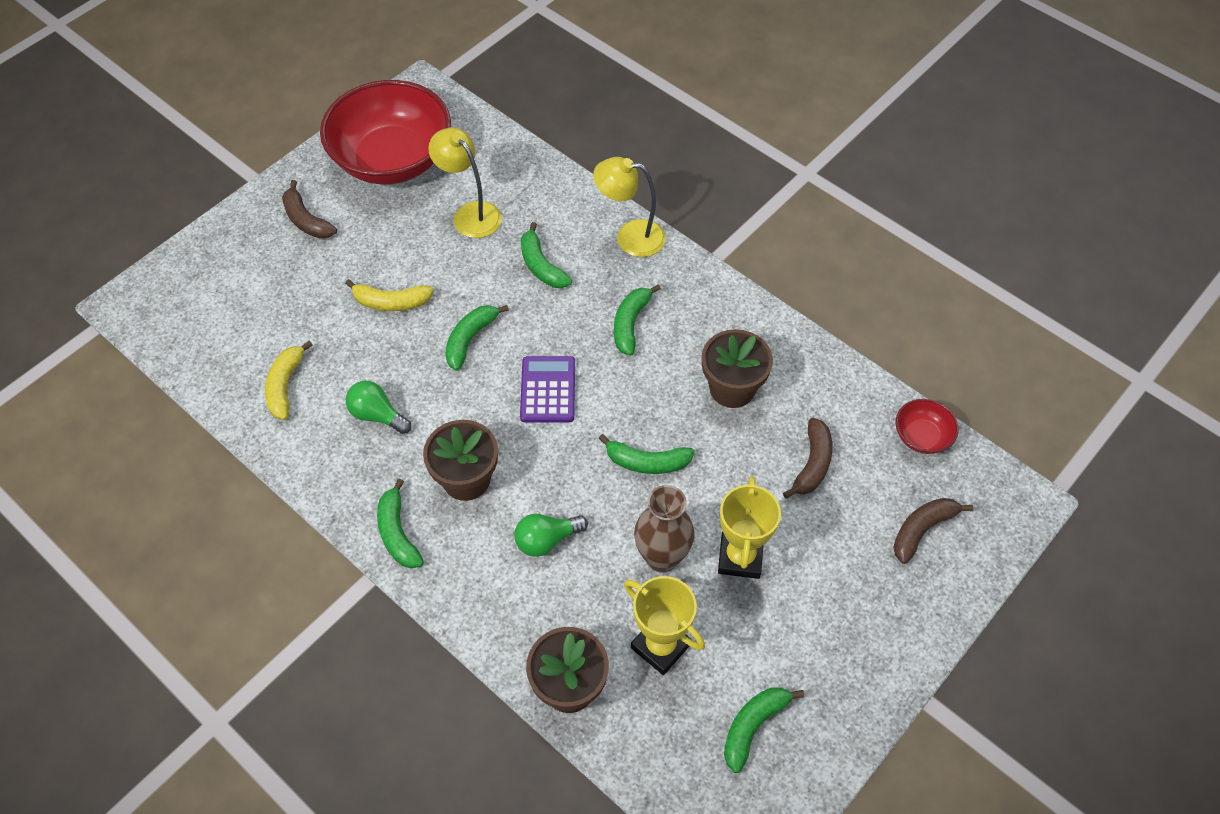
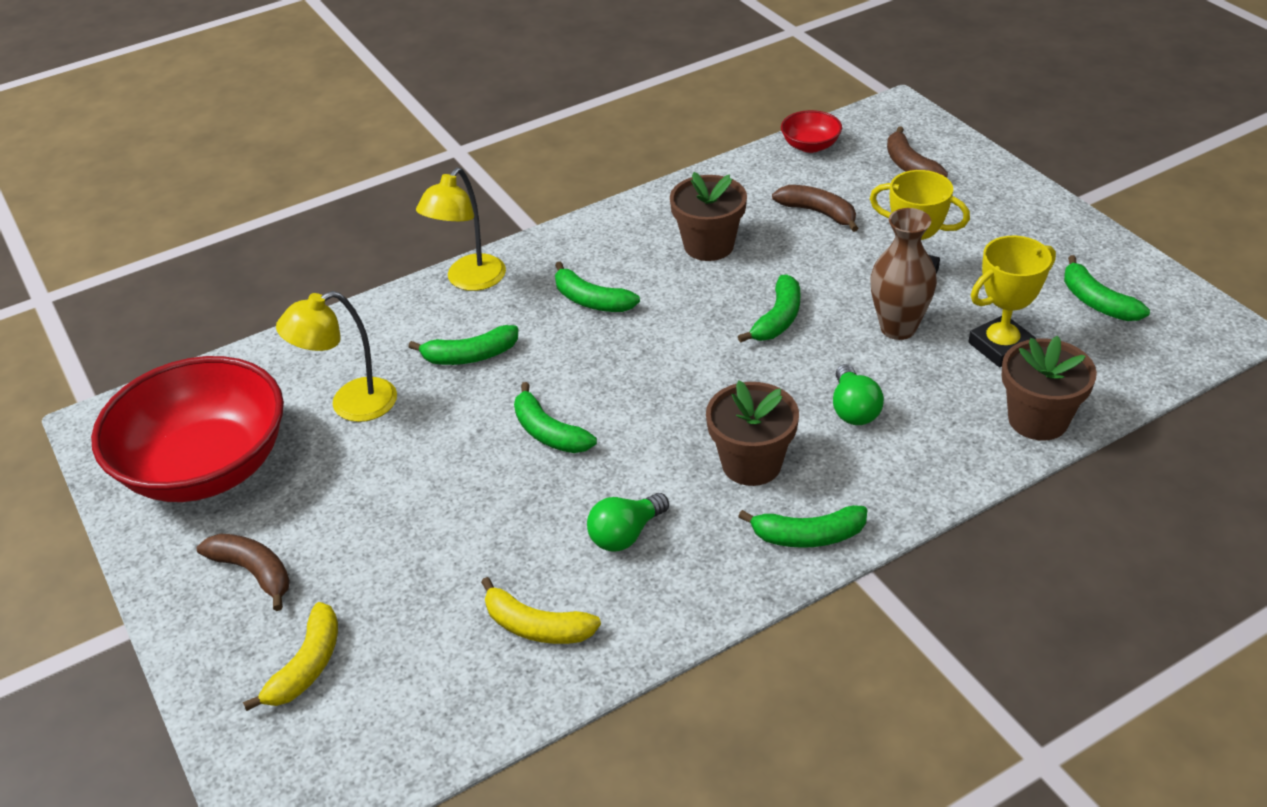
camera: 70 degrees left, 15 degrees down
(306, 220) = (253, 572): brown banana -> brown banana turned 120 degrees counterclockwise
(391, 302) = (451, 499): yellow banana -> yellow banana (307, 666)
(548, 390) = (652, 378): purple calculator -> none

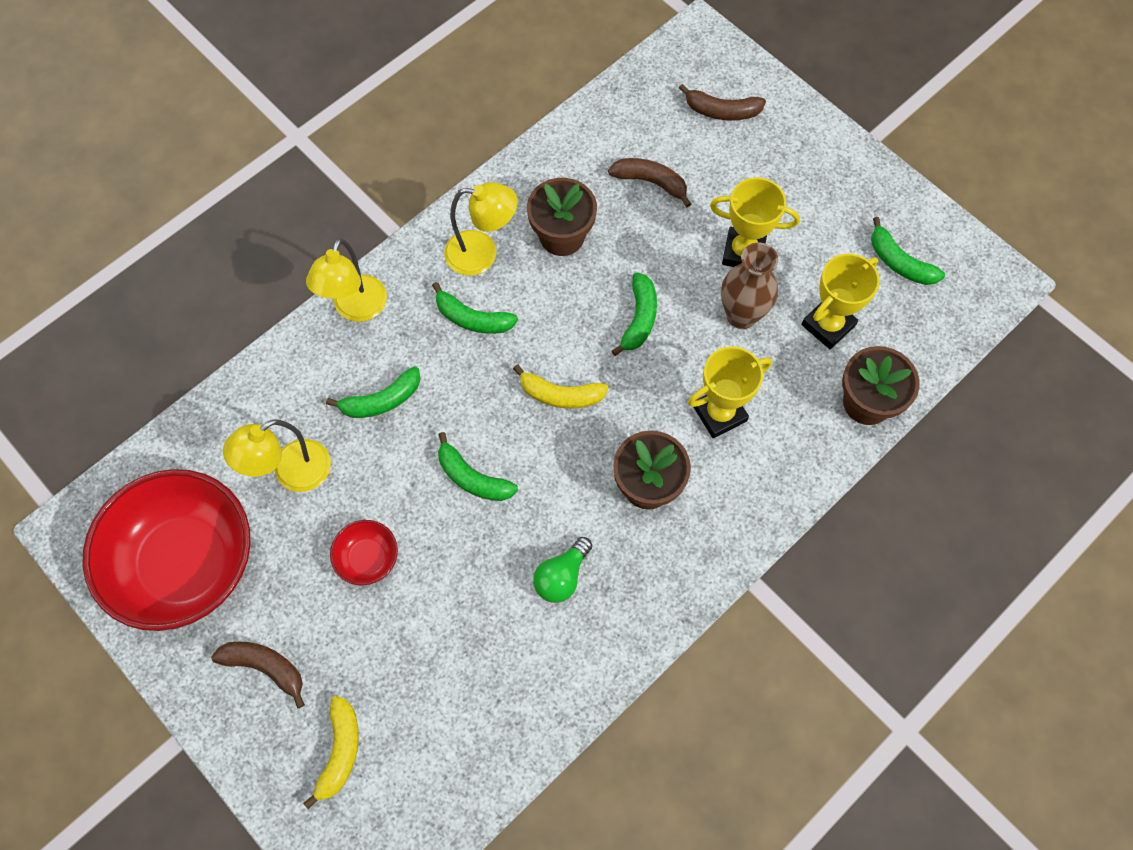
camera: 15 degrees left, 25 degrees up
(536, 626) = (512, 680): yellow banana -> yellow banana (560, 395)
(618, 251) = (482, 254): none -> yellow lamp
(808, 536) = (706, 554): green banana -> none
(810, 146) = (628, 94): red bowl -> red bowl (367, 558)
(853, 409) = (719, 413): green light bulb -> yellow trophy
(910, 166) = (721, 111): brown banana -> brown banana turned 45 degrees counterclockwise

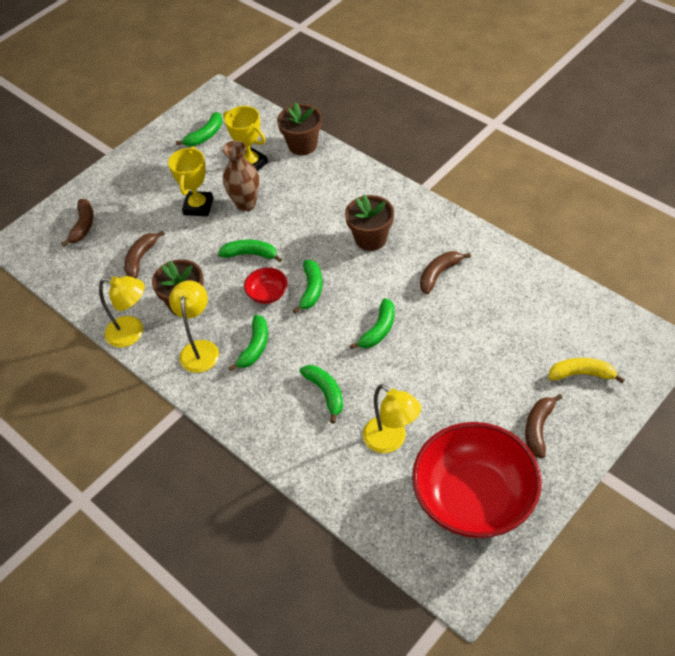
camera: 90 degrees left, 15 degrees down
(356, 309) = (250, 423): yellow lamp -> yellow lamp (132, 333)
(367, 558) = (447, 381): red bowl -> red bowl (267, 294)
(560, 395) = (311, 289): yellow banana -> green banana
(562, 576) = (439, 274): green light bulb -> brown banana
(719, 413) = (316, 209): yellow trophy -> none

